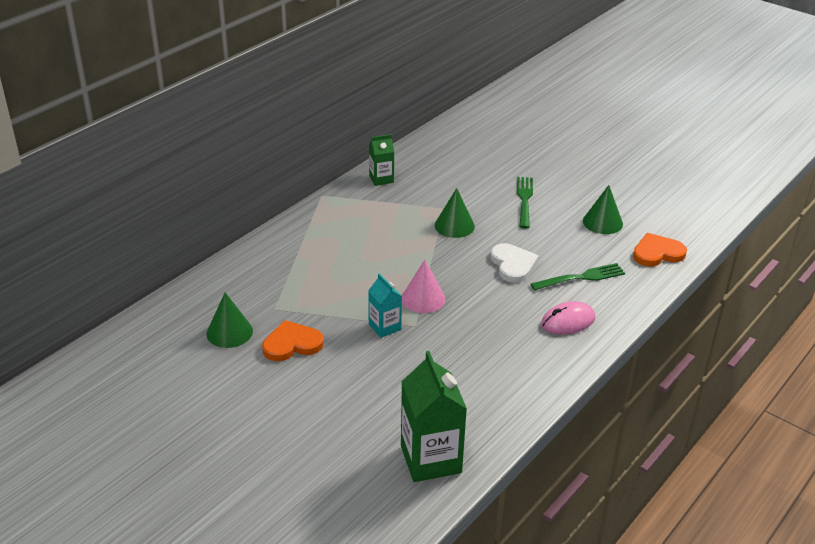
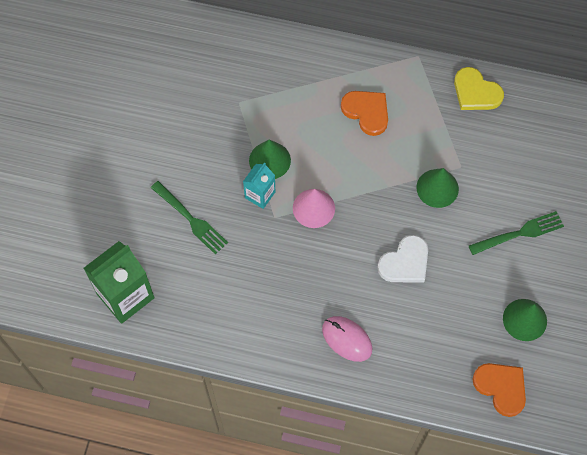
camera: 65 degrees right, 30 degrees up
(229, 332) = (193, 85): green cone -> green cone (269, 160)
(292, 344) = (203, 137): orange heart -> orange heart (366, 112)
(381, 179) = (476, 92): green carton -> yellow heart
(581, 277) = (419, 329): green fork -> green fork (191, 219)

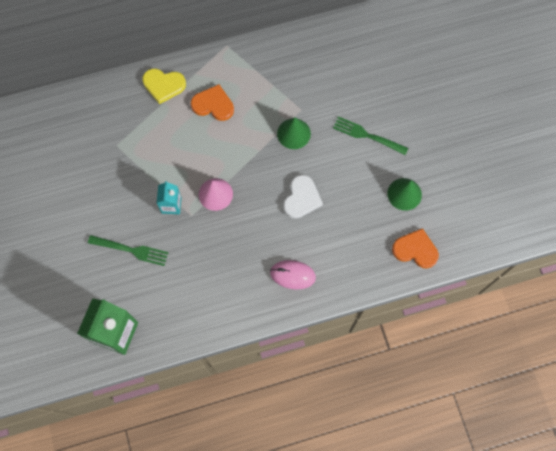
camera: 30 degrees left, 5 degrees up
(269, 160) = (164, 176): green cone -> none
(476, 92) = (281, 51): yellow heart -> yellow heart (163, 85)
(519, 233) = (367, 135): green fork -> green fork turned 105 degrees counterclockwise

